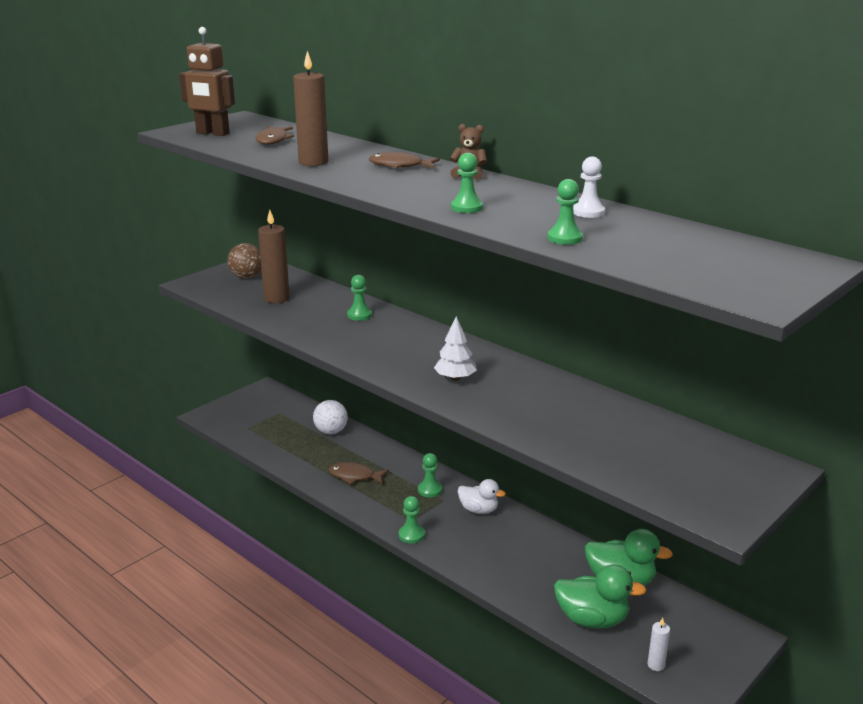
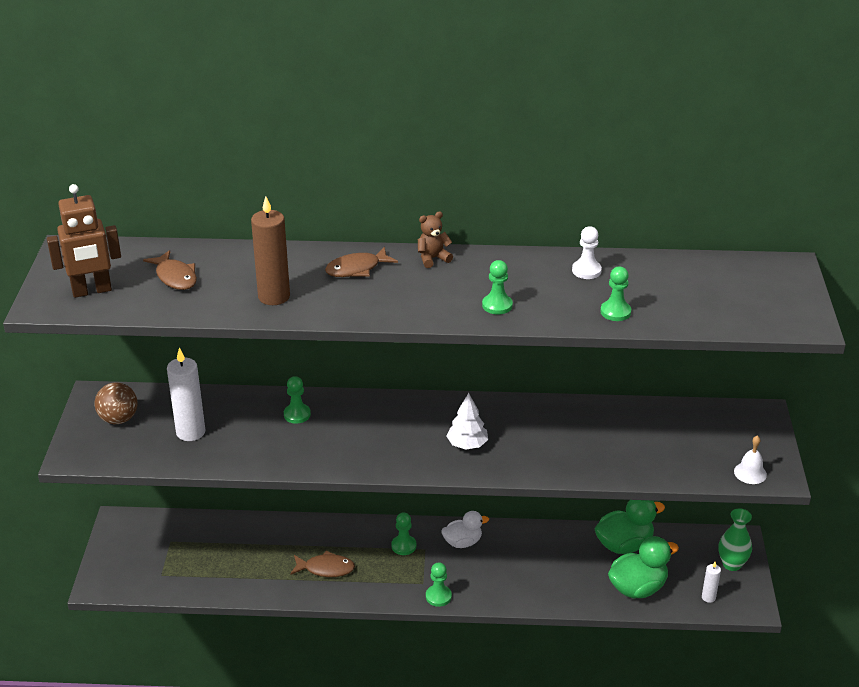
camera: 40 degrees left, 10 degrees up
(276, 298) = (190, 432): brown candle -> white candle
(331, 431) = (247, 535): white ball -> none
(355, 476) = (326, 569): brown fish -> brown fish turned 150 degrees counterclockwise
(697, 505) = (750, 473): none -> white bell
(715, 652) = (732, 564): none -> green vase

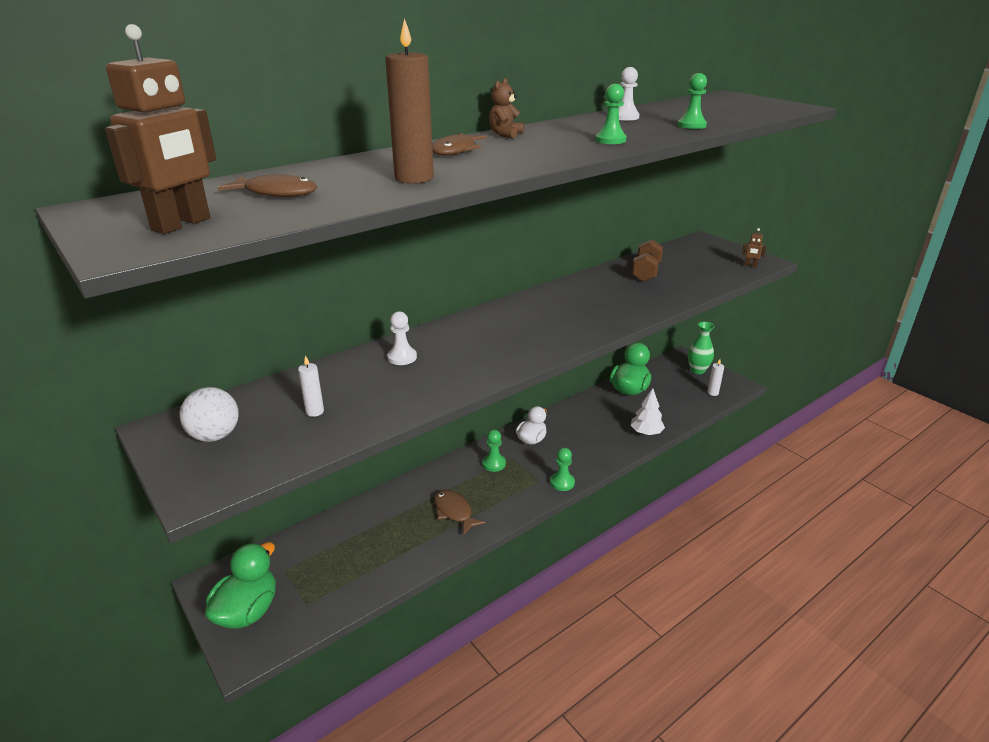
camera: 40 degrees left, 5 degrees down
(118, 419) = (215, 436): brown ball -> white ball
(190, 432) = (315, 411): white candle -> white candle, size x0.51
(297, 414) = (402, 357): green pawn -> white pawn
(326, 569) = (454, 512): brown fish -> brown fish turned 90 degrees counterclockwise
(467, 444) = (567, 320): white tree -> white tree (646, 432)
(625, 427) = (646, 272): none -> brown dumbbell
(637, 588) = (671, 408): green duck -> green duck (247, 611)
(750, 473) = (750, 265): white bell -> brown robot

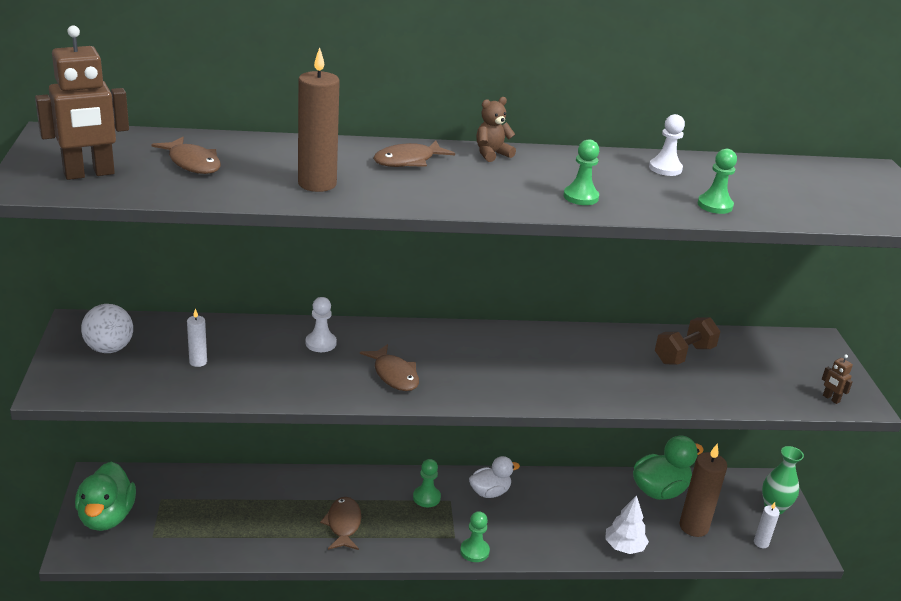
camera: 30 degrees right, 0 degrees up
(247, 611) = (107, 517): green duck -> green duck turned 120 degrees clockwise
(485, 356) = (394, 375): none -> brown fish
(670, 401) = (693, 527): none -> brown candle

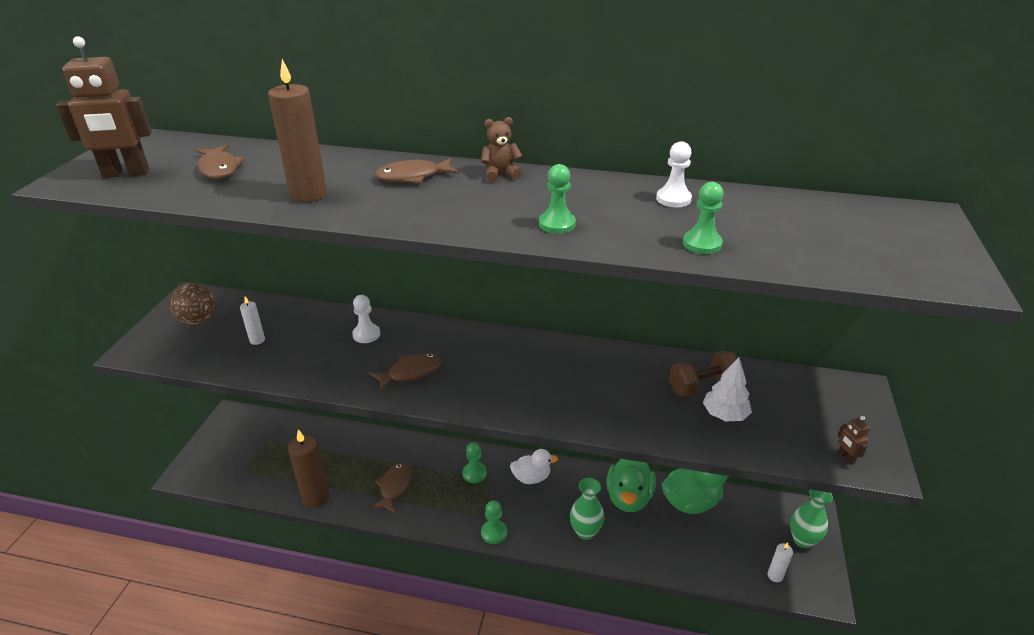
camera: 20 degrees right, 5 degrees up
(107, 517) = (220, 449): green duck -> green duck (628, 497)
(109, 348) = (198, 320): white ball -> brown ball
(394, 375) = (411, 372): brown fish -> brown fish turned 105 degrees counterclockwise
(568, 534) = (585, 531): none -> green vase
(624, 547) = (634, 554): white tree -> white tree (724, 414)
(693, 527) = (711, 545): brown candle -> brown candle (316, 498)

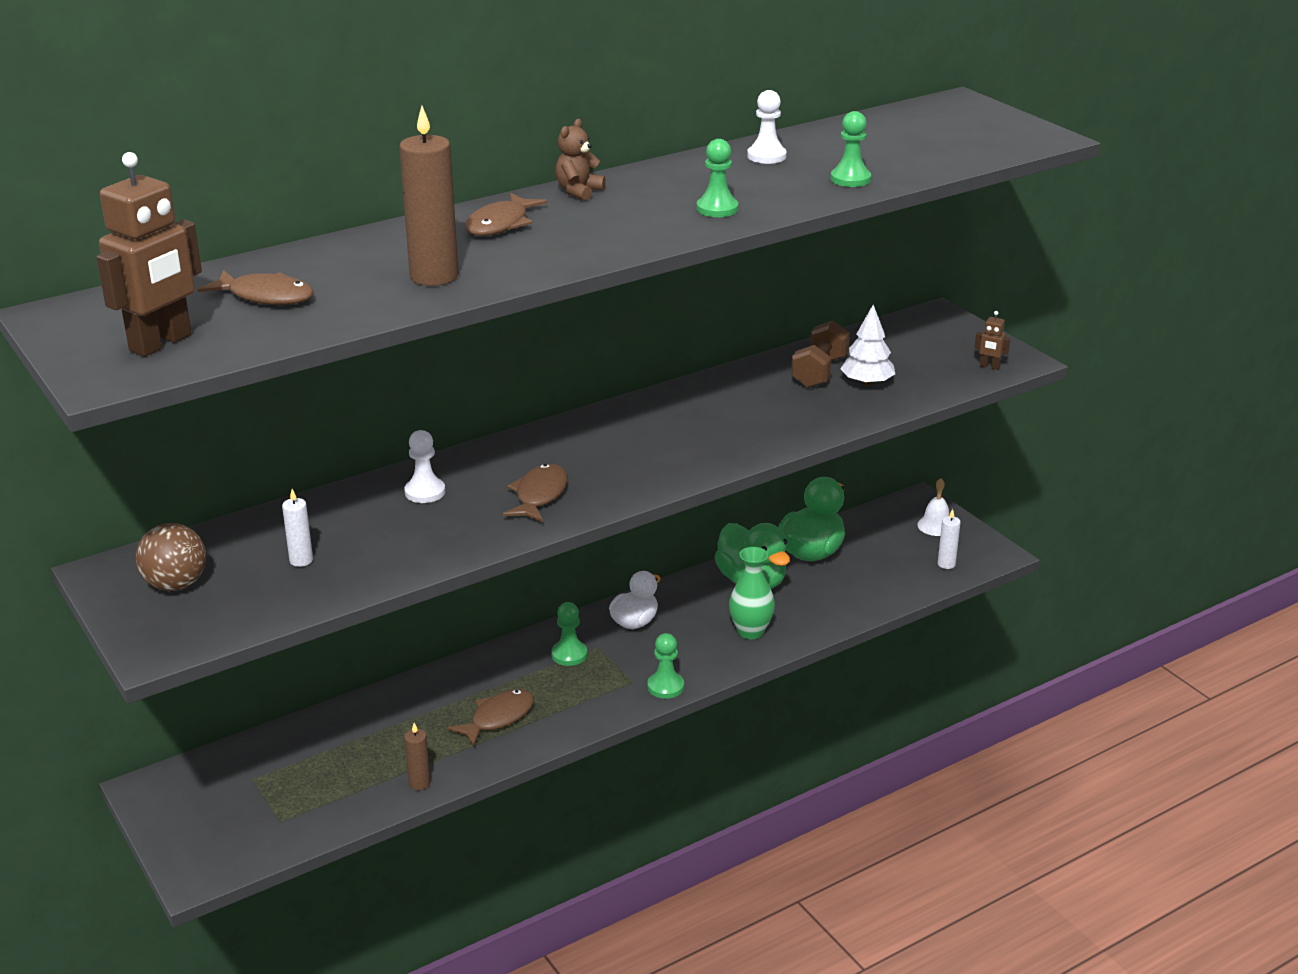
camera: 45 degrees left, 5 degrees down
(316, 498) = (419, 783): brown candle -> brown candle, size x0.51
(395, 487) = (498, 718): brown fish -> brown fish turned 75 degrees clockwise
(802, 540) = (935, 525): green vase -> white bell

